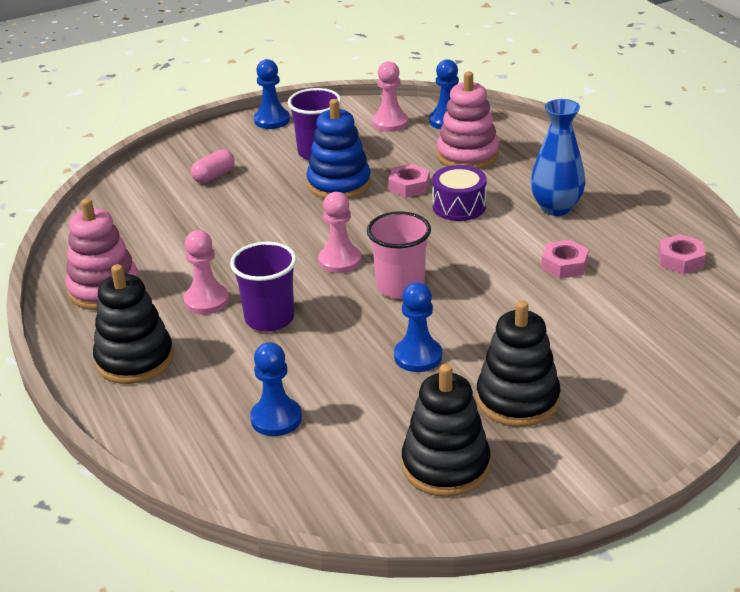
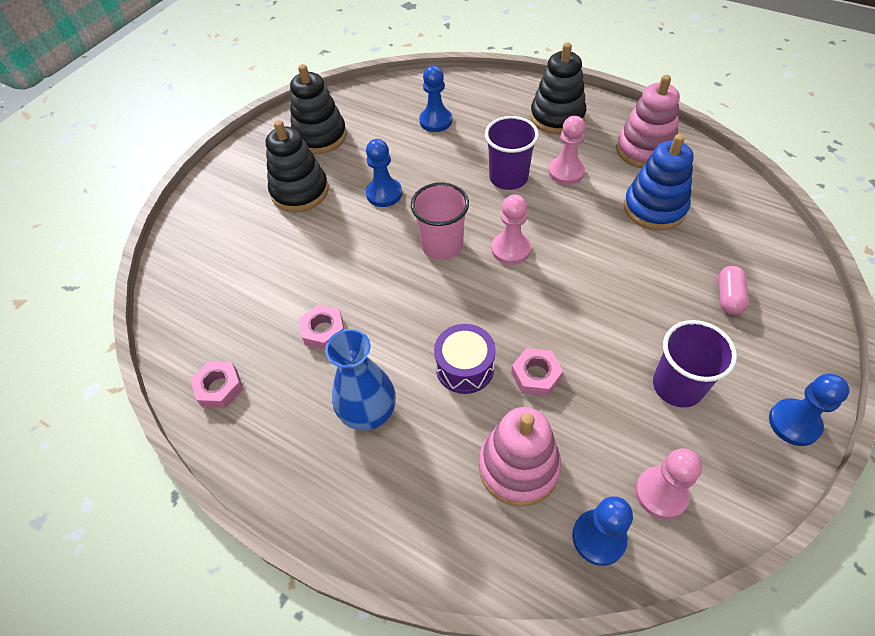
camera: 150 degrees right, 20 degrees up
(339, 184) = (604, 344): blue stacking toy -> blue stacking toy (654, 208)

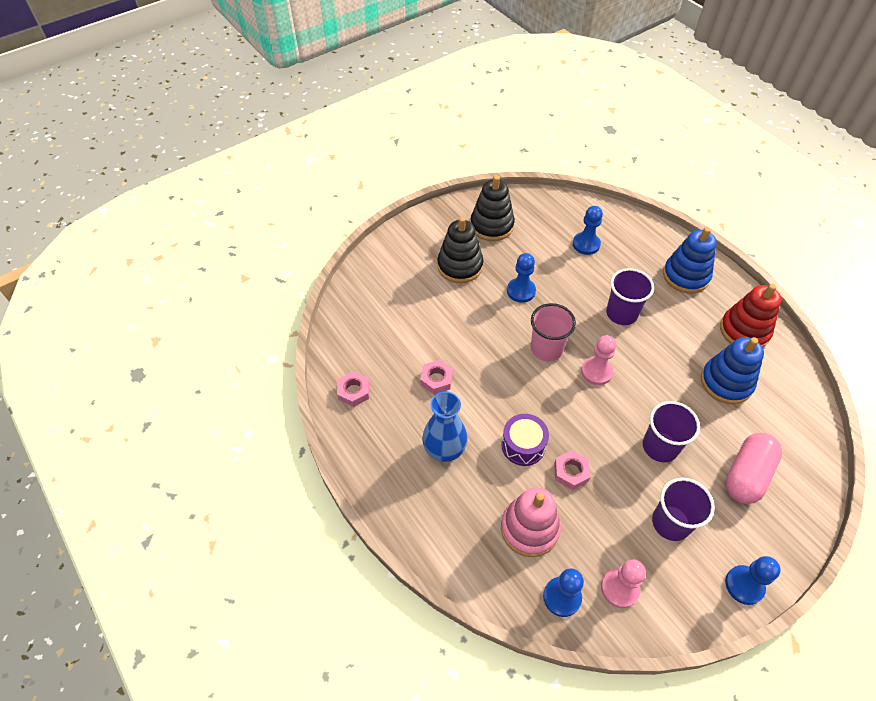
camera: 20 degrees right, 0 degrees up
(557, 117) = (685, 276): black stacking toy -> blue stacking toy
(566, 172) = (670, 325): pink pawn -> none
(621, 304) = (660, 446): none -> purple cup
(644, 150) = (744, 331): pink stacking toy -> red stacking toy
(728, 297) = (746, 475): pink capsule -> pink capsule, size x1.80

